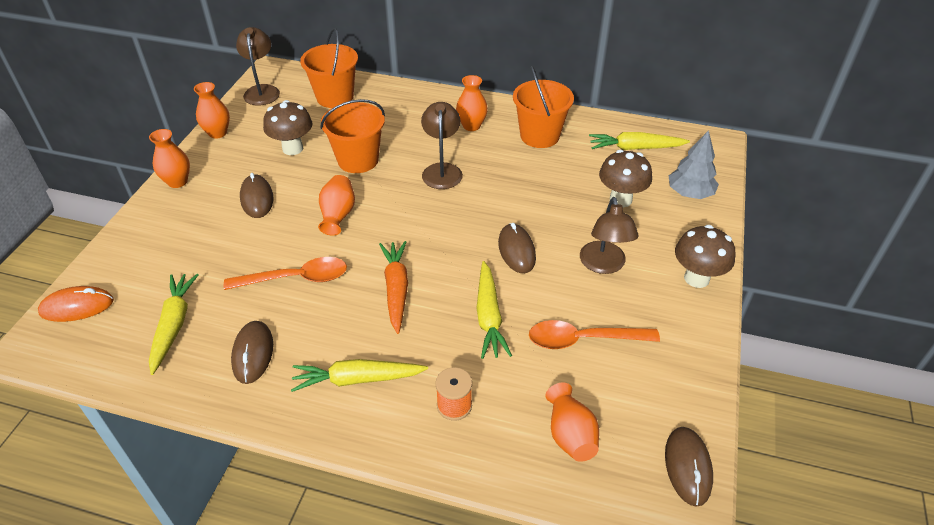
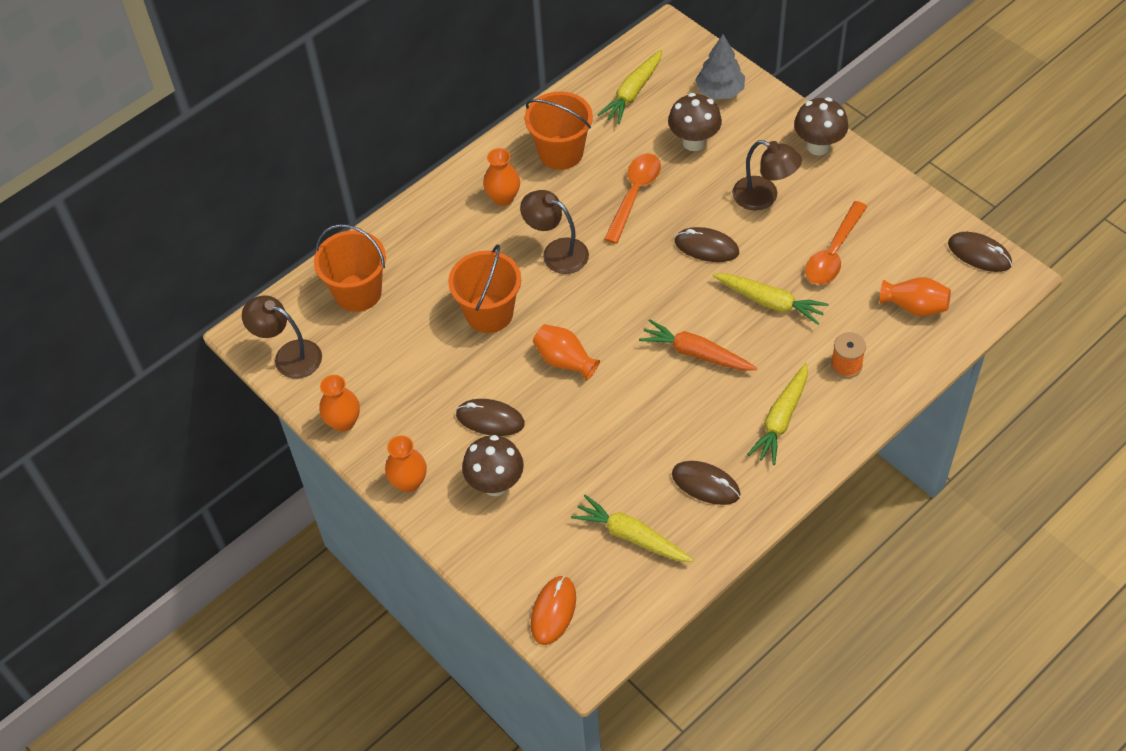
camera: 55 degrees left, 10 degrees up
(292, 148) = (426, 362): brown mushroom -> brown mushroom (495, 484)
(296, 278) = (632, 423): orange spoon -> orange spoon (634, 194)

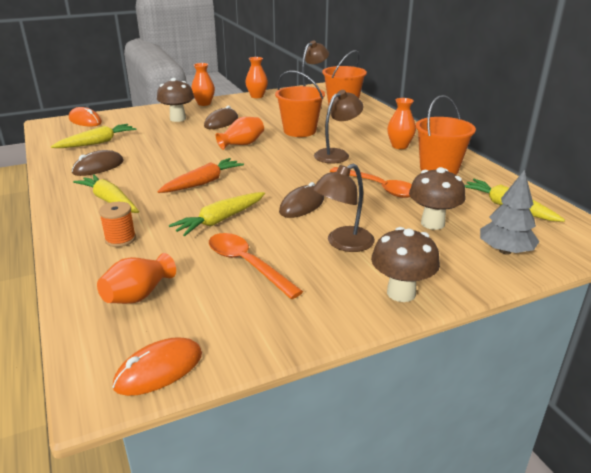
camera: 105 degrees right, 25 degrees down
(979, 254) = (159, 370): brown mouse -> orange mouse

